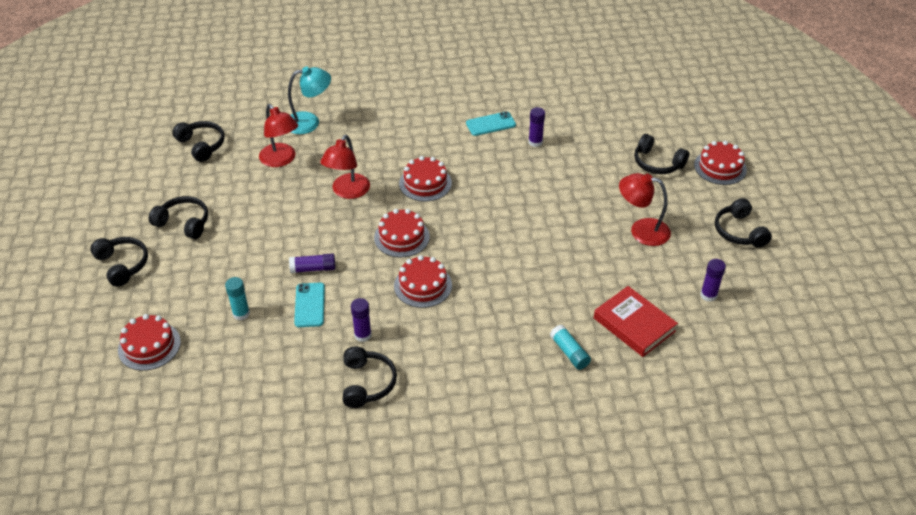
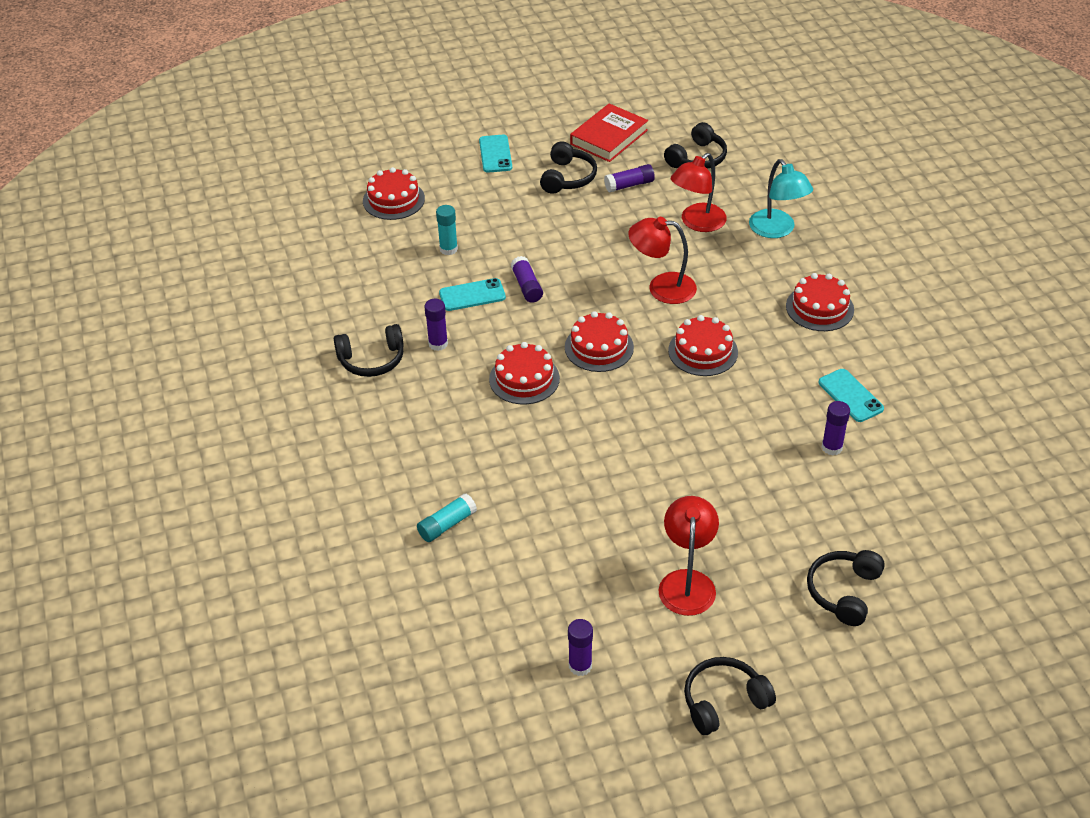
camera: 80 degrees right, 0 degrees up
(122, 265) = (495, 154): black headphones -> turquoise phone
(214, 188) = (629, 185): none -> purple glue stick
(634, 324) = (506, 585): red book -> red book (609, 137)
(720, 167) = (867, 674): red cake -> red cake (819, 308)

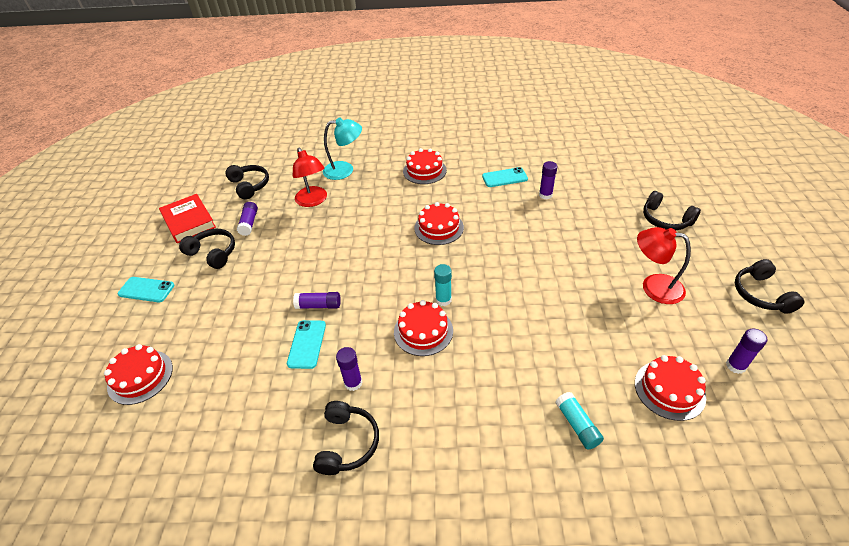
camera: 70 degrees left, 0 degrees up
(448, 249) = (238, 348): turquoise glue stick -> turquoise glue stick (443, 300)
(599, 347) = (409, 278): red cake -> red cake (669, 390)
(662, 287) = (366, 232): red lamp -> none

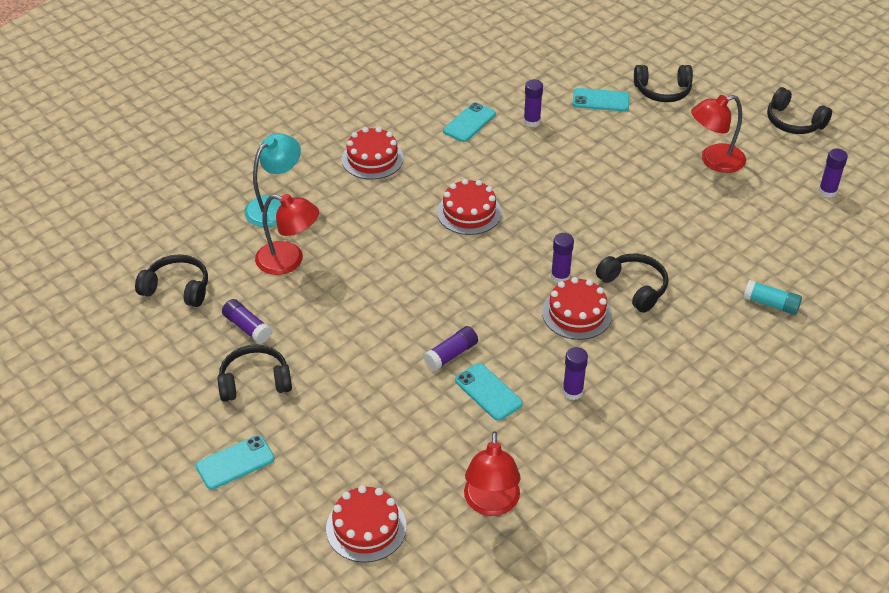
camera: 45 degrees left, 0 degrees up
(189, 221) = (163, 370): red book -> none
(211, 420) = (491, 504): none -> red lamp
(347, 443) = (627, 434): black headphones -> black headphones (634, 287)
(443, 300) = (560, 276): turquoise glue stick -> purple glue stick
(609, 204) = (601, 100): none -> turquoise phone
(669, 390) = (803, 237): red cake -> none

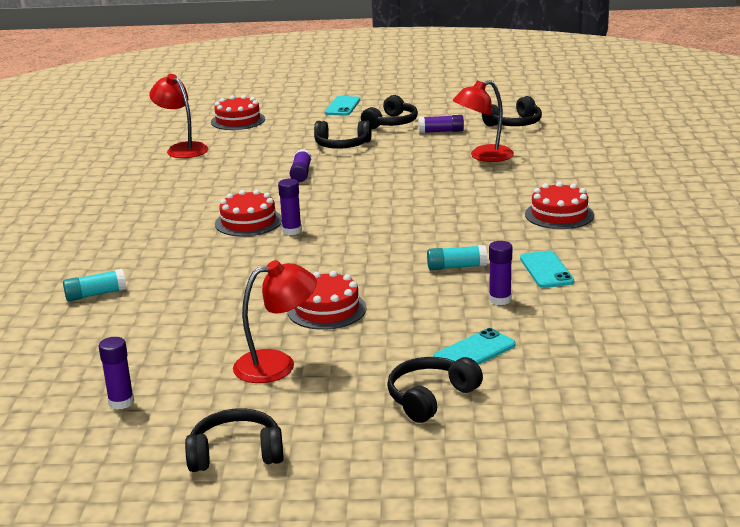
camera: 135 degrees right, 20 degrees down
(275, 206) = (555, 167): turquoise lamp -> none
(469, 212) = (424, 226): red cake -> red cake (327, 309)
(488, 392) = (250, 173): turquoise phone -> none
(512, 161) = (456, 267): none -> turquoise glue stick
(572, 392) = (196, 195): purple glue stick -> none
(634, 287) = (225, 251): black headphones -> black headphones (342, 145)
(714, 161) = (277, 364): red lamp -> red lamp turned 45 degrees clockwise

